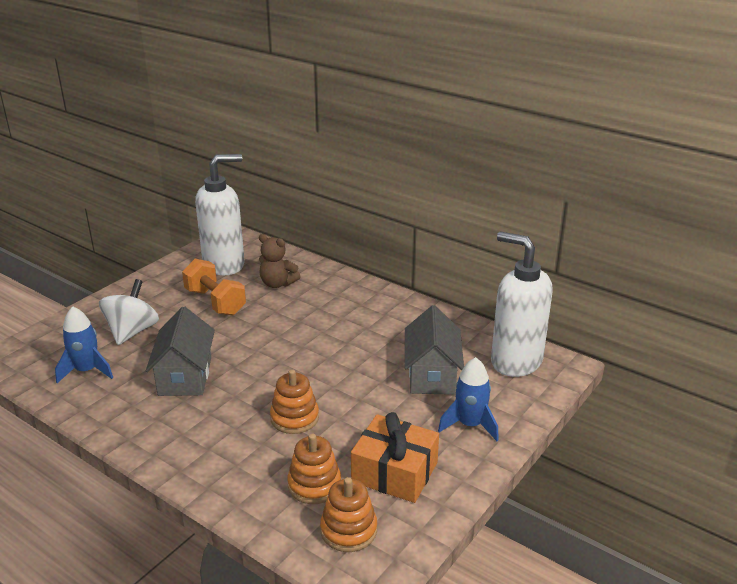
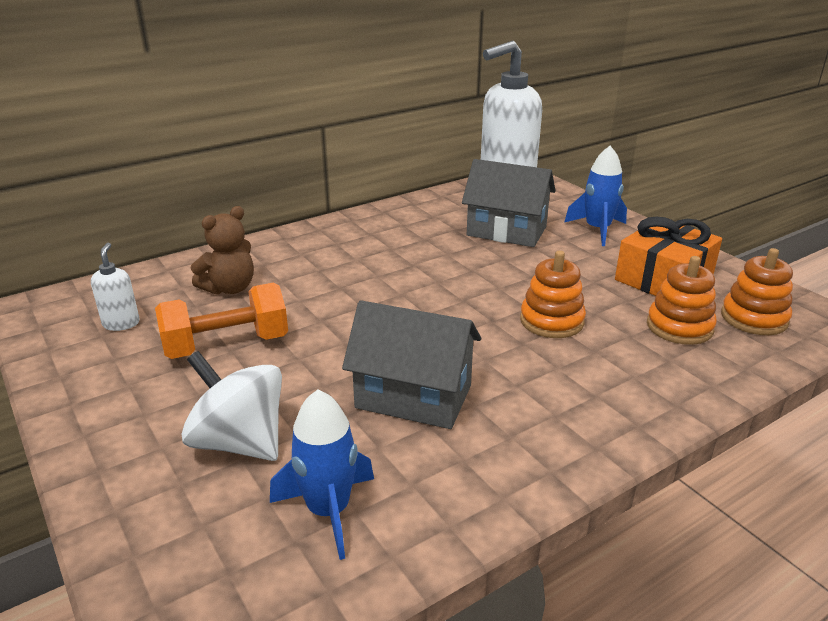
camera: 70 degrees left, 0 degrees up
(224, 264) = (121, 323): white soap dispenser -> white soap dispenser, size x0.41

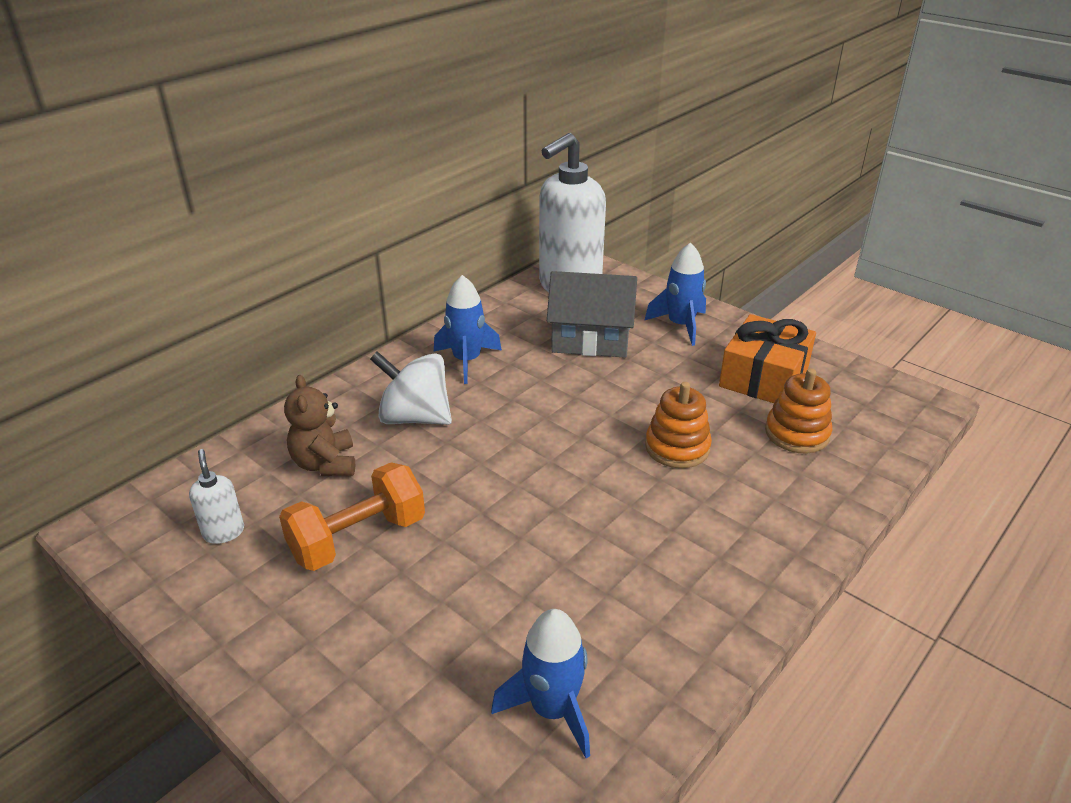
camera: 15 degrees left, 5 degrees up
(229, 288) = (325, 464): brown teddy bear -> brown teddy bear turned 135 degrees clockwise
(239, 442) = (428, 653): white spinning top -> white spinning top (415, 417)
(388, 232) = (467, 361): none -> blue rocket
(413, 396) = (579, 563): grey house -> none
(754, 318) = (859, 412): orange stacking toy -> none

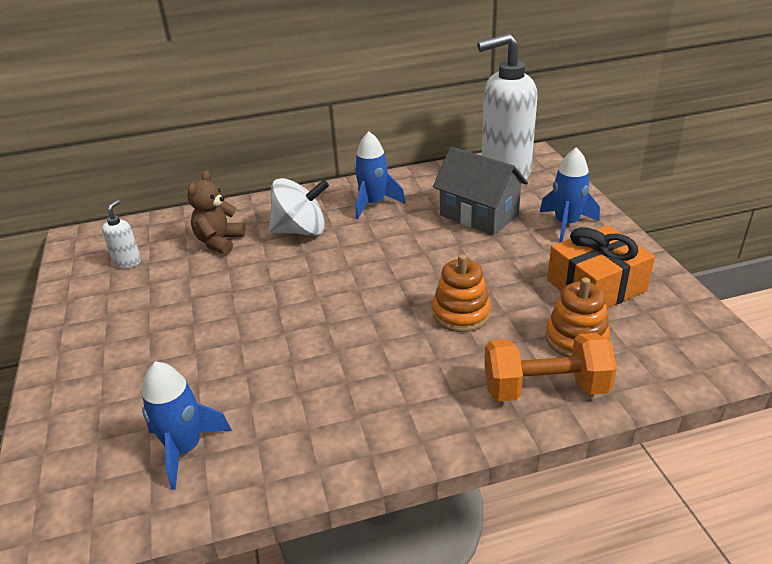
camera: 35 degrees right, 0 degrees up
(358, 538) = (190, 293): orange dumbbell -> orange dumbbell (545, 388)
(415, 417) = (301, 231): white spinning top -> white spinning top turned 120 degrees clockwise

